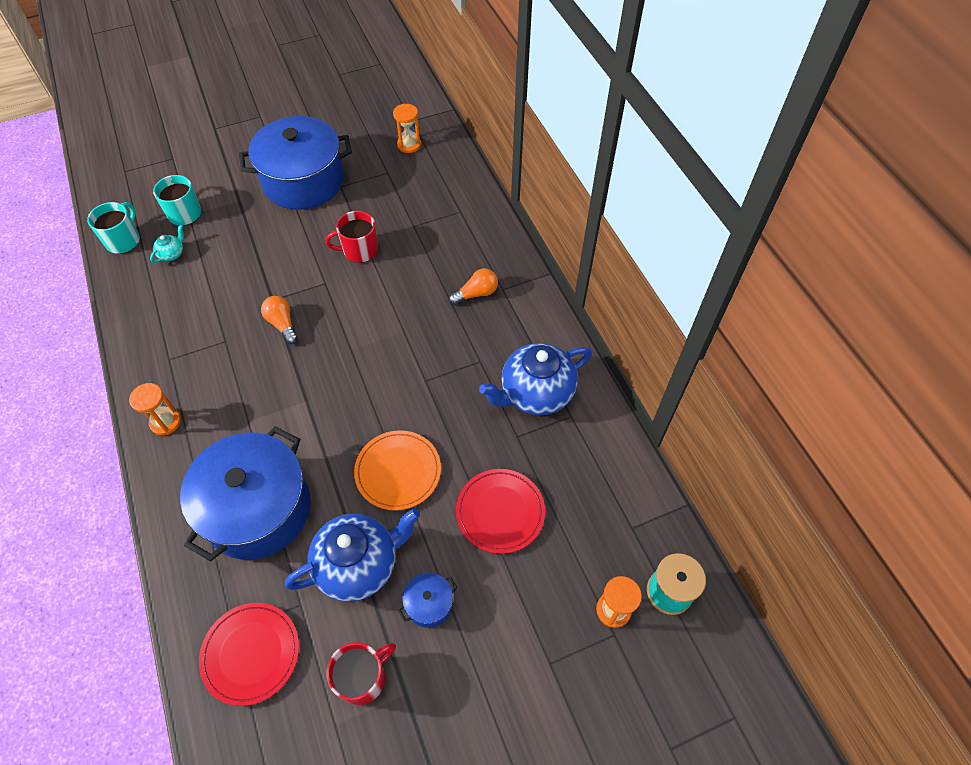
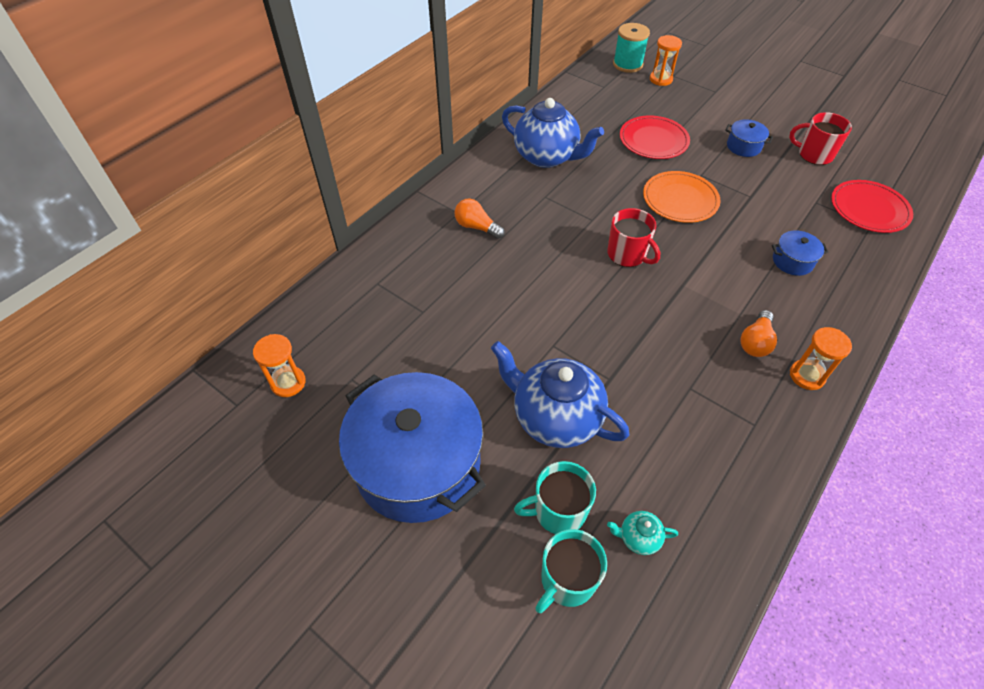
camera: 120 degrees left, 5 degrees down
(123, 240) = (669, 628): turquoise mug -> turquoise mug (558, 511)
(257, 509) = (792, 261): blue pot -> blue pot, size x0.41
(282, 324) = (629, 351): orange light bulb -> orange light bulb (755, 342)
(359, 250) = (489, 340): red mug -> red mug (627, 254)
(359, 565) = (761, 187): blue teapot -> blue teapot (555, 417)

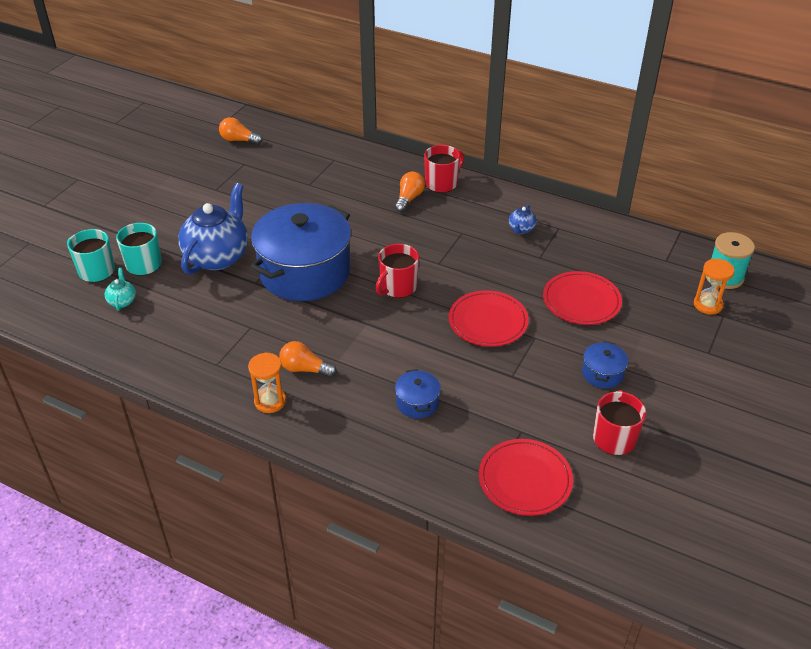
camera: 80 degrees right, 10 degrees down
(288, 383) = (239, 140): orange hourglass -> orange light bulb
(418, 464) = (178, 201): blue pot -> blue pot (304, 272)
(455, 198) = (442, 183): none -> red mug
(547, 157) = (521, 229): blue teapot -> blue teapot, size x0.42
(680, 199) = (488, 321): orange plate -> red plate

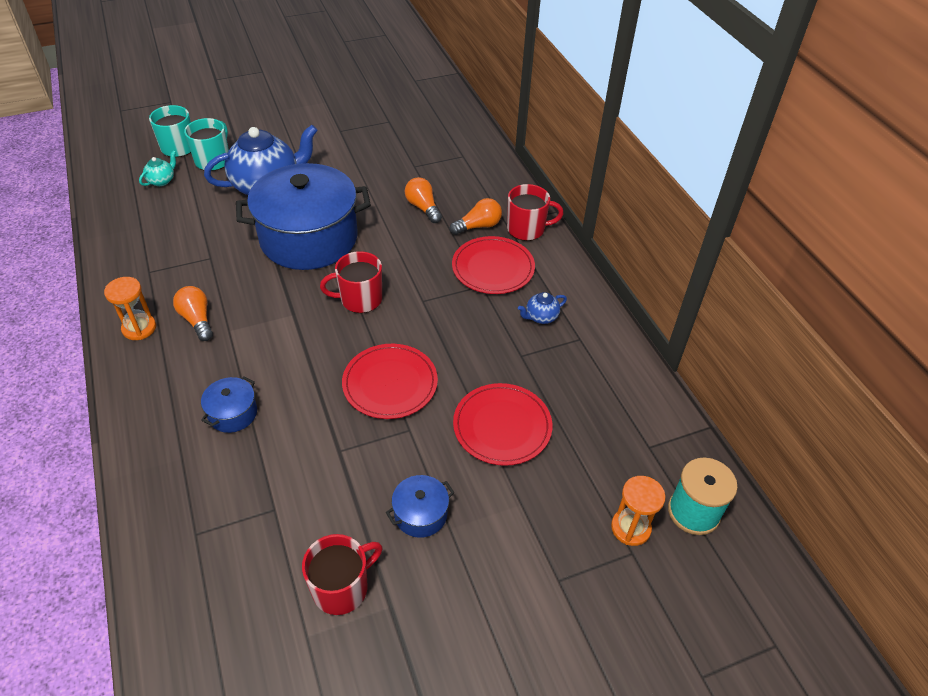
camera: 40 degrees right, 5 degrees up
(239, 140) = (411, 100): orange light bulb -> orange light bulb (423, 207)
(525, 479) = (213, 557): red plate -> red plate (493, 268)

